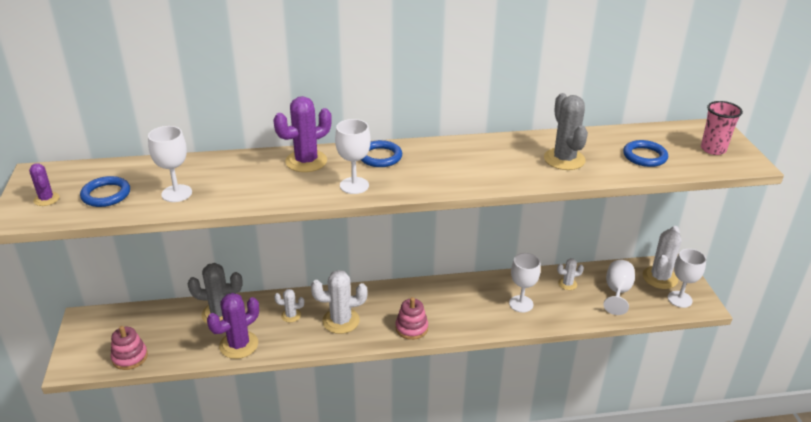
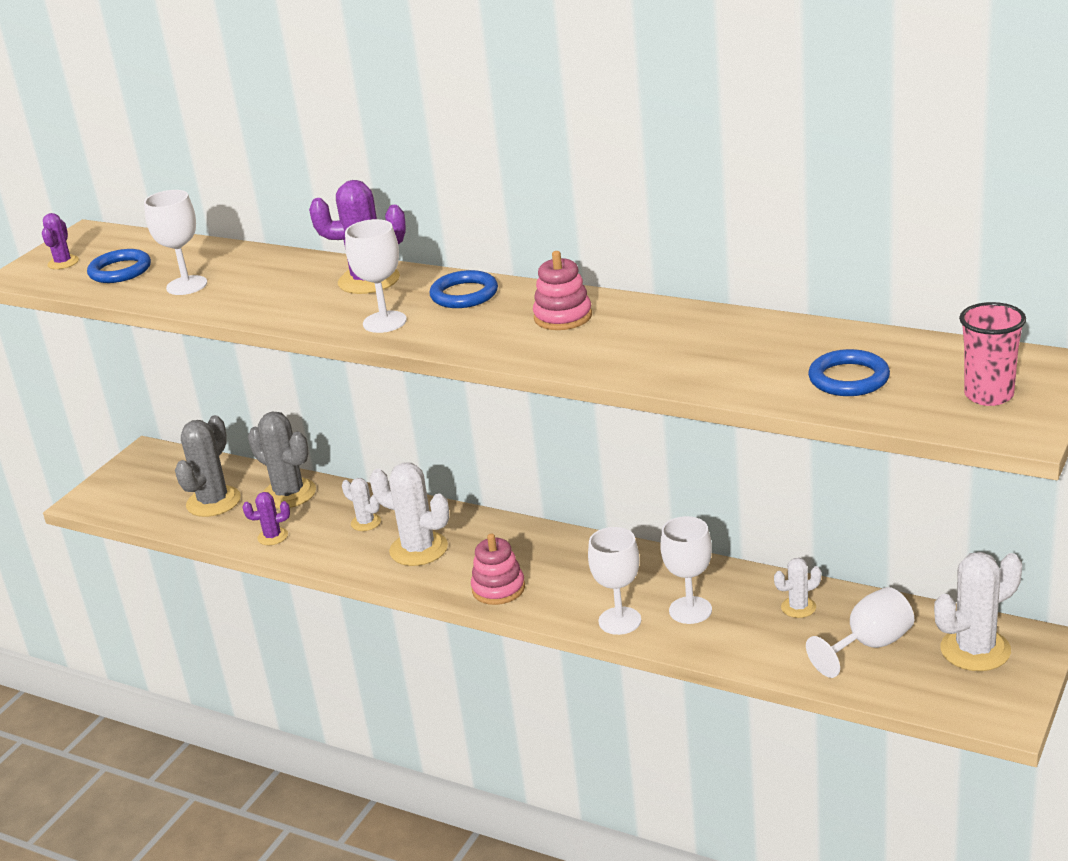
camera: 40 degrees right, 5 degrees down
(130, 357) = (150, 511): pink stacking toy -> pink stacking toy (563, 317)
(239, 345) = (272, 536): purple cactus -> purple cactus, size x0.54
(564, 159) = (712, 354): grey cactus -> grey cactus (213, 502)
(567, 284) = (798, 607): white cactus -> white cactus turned 45 degrees counterclockwise
(679, 299) = (970, 692): white goblet -> white goblet (619, 621)

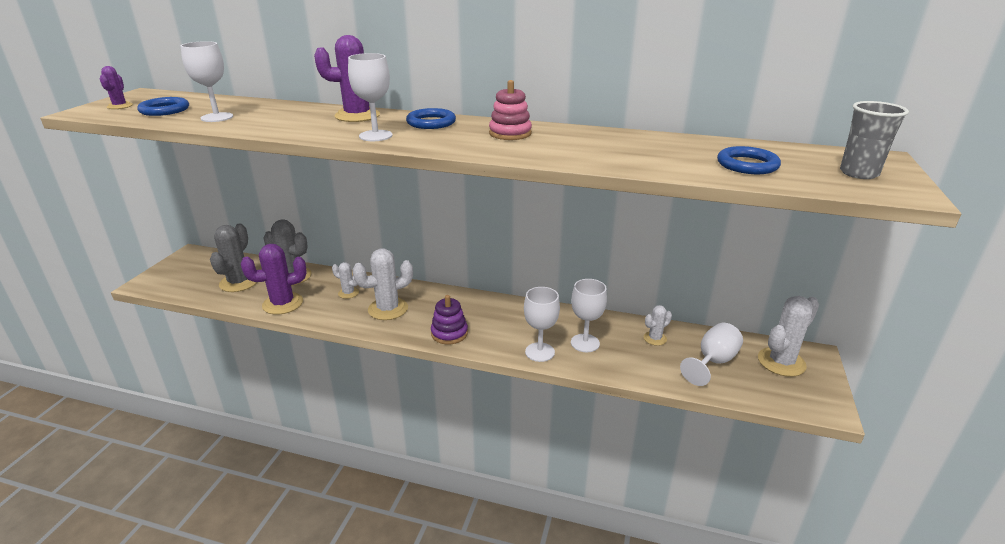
camera: 15 degrees left, 0 degrees up
(272, 536) = (282, 304): purple cactus -> purple cactus, size x1.86
(418, 549) = (388, 309): white cactus -> white cactus turned 45 degrees counterclockwise
(498, 589) = (449, 333): pink stacking toy -> purple stacking toy
(989, 395) = (859, 173): pink cup -> grey cup

